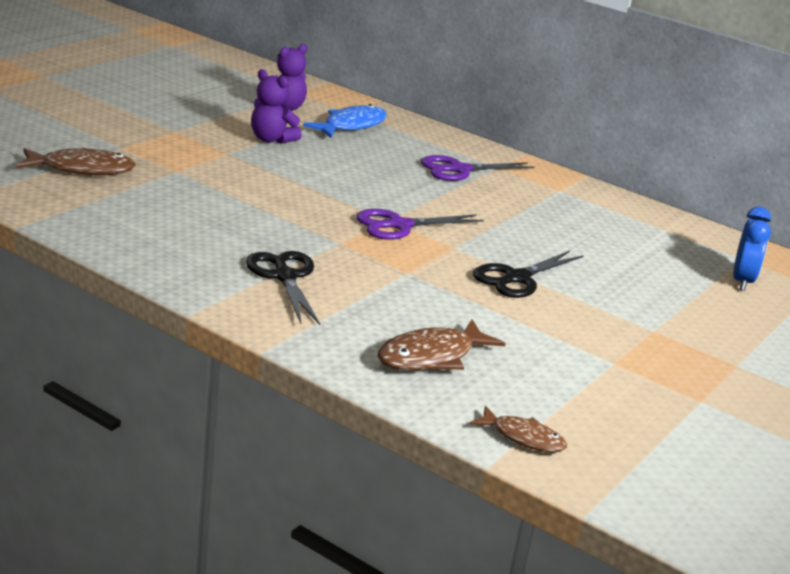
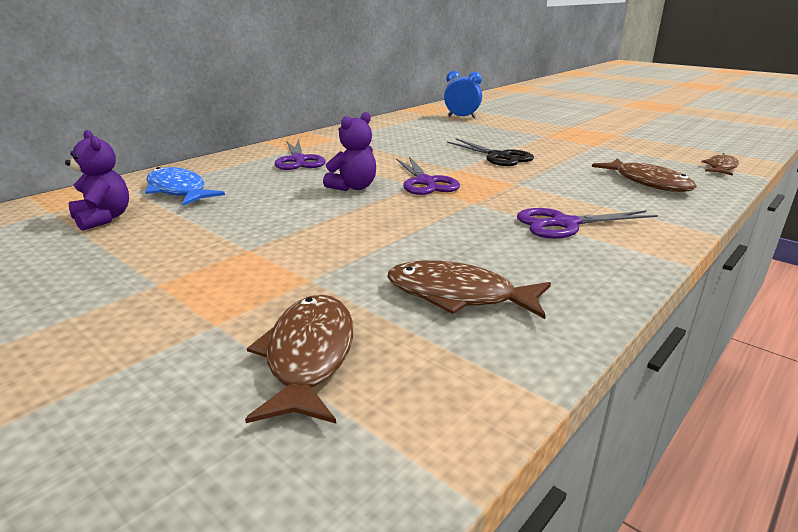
camera: 80 degrees left, 0 degrees up
(146, 214) = (458, 295): none -> brown fish
(271, 139) = (209, 226): purple teddy bear -> purple teddy bear (353, 187)
(285, 277) = (564, 224): black scissors -> purple scissors

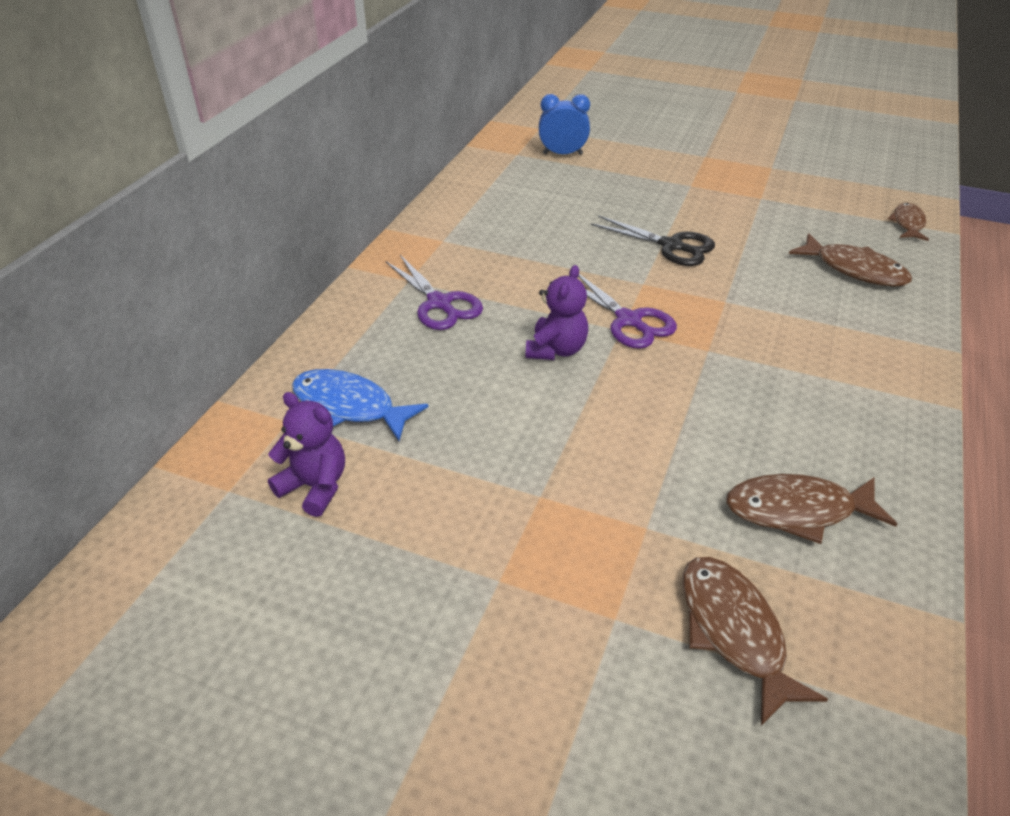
camera: 20 degrees left, 15 degrees up
(564, 224) = (819, 368): purple scissors -> none

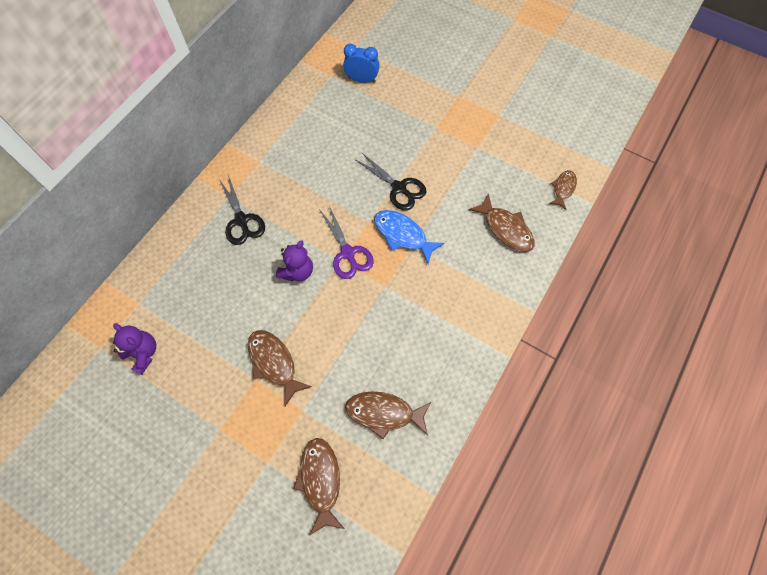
camera: 10 degrees right, 25 degrees up
(349, 406) = (172, 298): blue fish -> blue fish (403, 235)
(439, 303) = (241, 220): purple scissors -> black scissors
(565, 468) = (274, 363): none -> brown fish

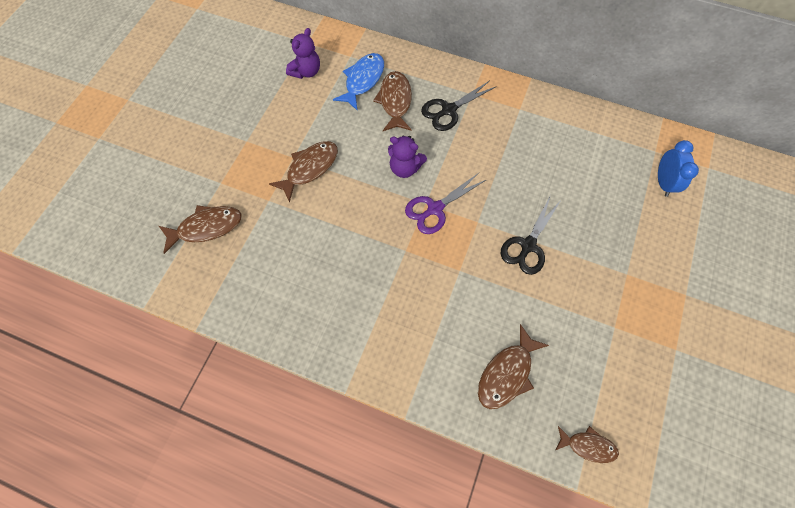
camera: 80 degrees right, 0 degrees up
(384, 413) = (271, 271): brown fish -> brown fish (395, 101)
(403, 235) = (469, 259): blue fish -> blue fish (363, 80)

